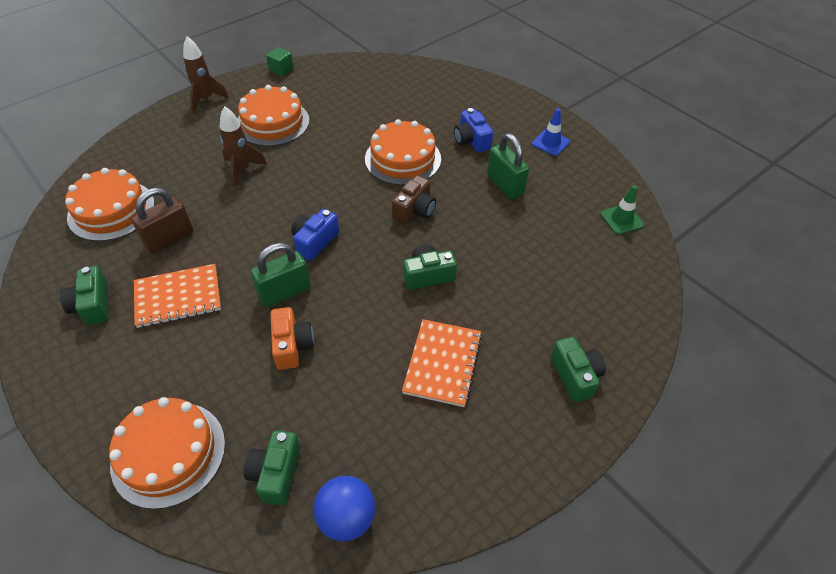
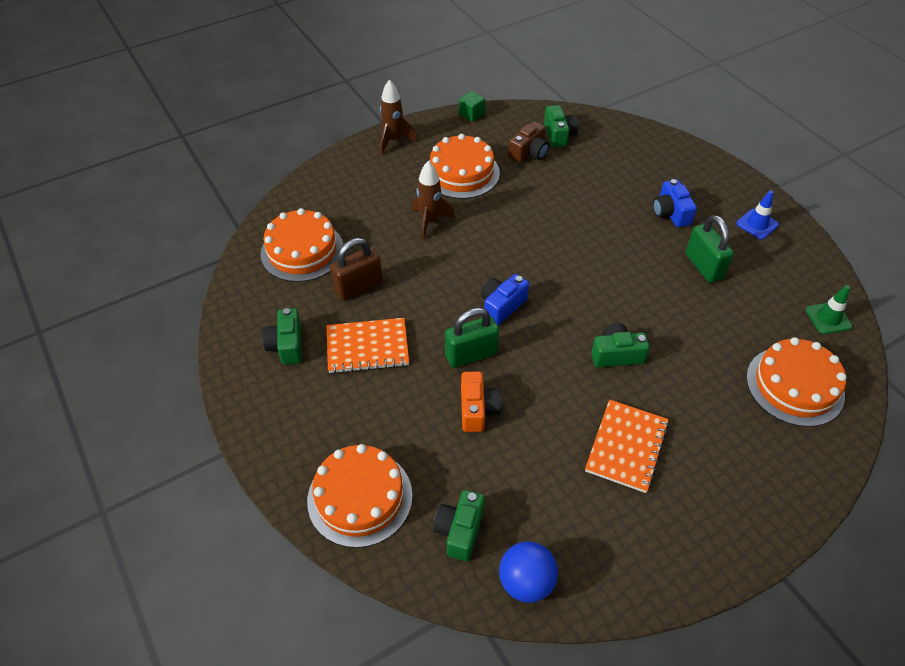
camera: 10 degrees right, 0 degrees up
(403, 159) = (596, 226): orange cake -> orange cake (794, 386)
(414, 210) = (606, 283): brown camera -> brown camera (529, 153)
(575, 375) = (762, 477): green camera -> green camera (558, 135)

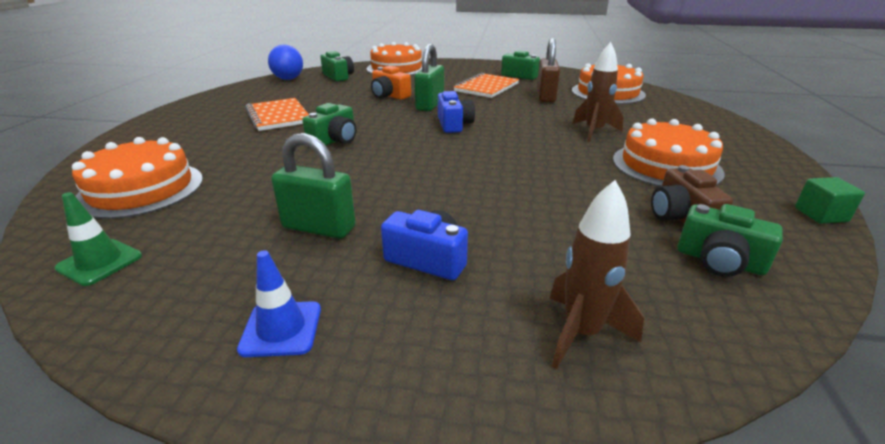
camera: 130 degrees right, 20 degrees down
(393, 141) = (763, 154): brown rocket -> brown rocket (581, 333)

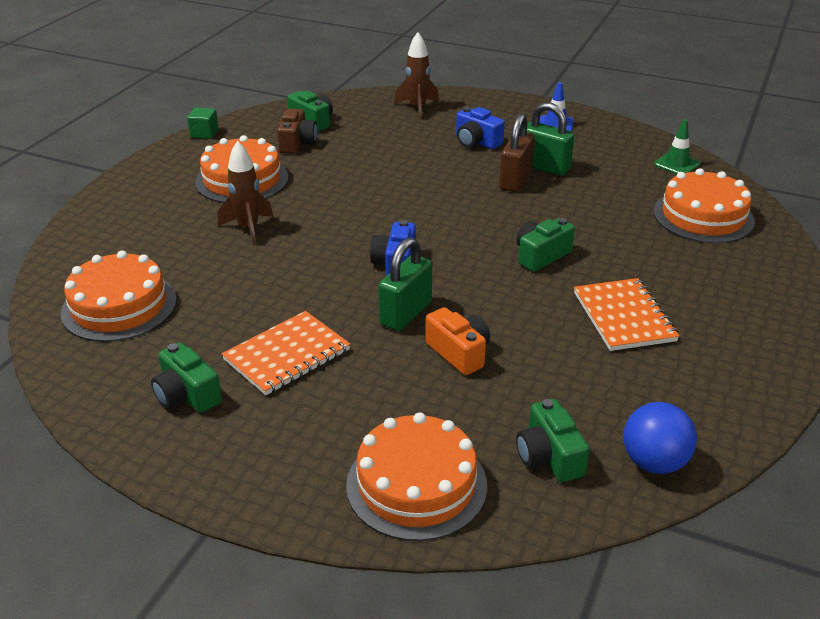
camera: 165 degrees left, 5 degrees up
(545, 97) = (222, 310): brown padlock -> brown padlock (515, 180)

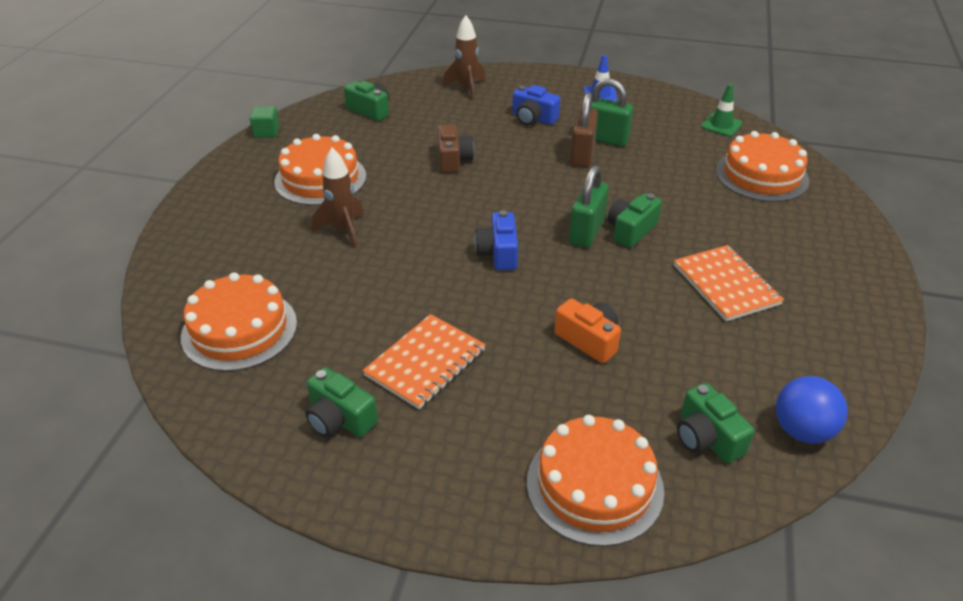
camera: 10 degrees left, 5 degrees up
(297, 143) = (362, 134): brown camera -> brown camera (453, 160)
(405, 313) = (525, 305): green padlock -> green padlock (586, 232)

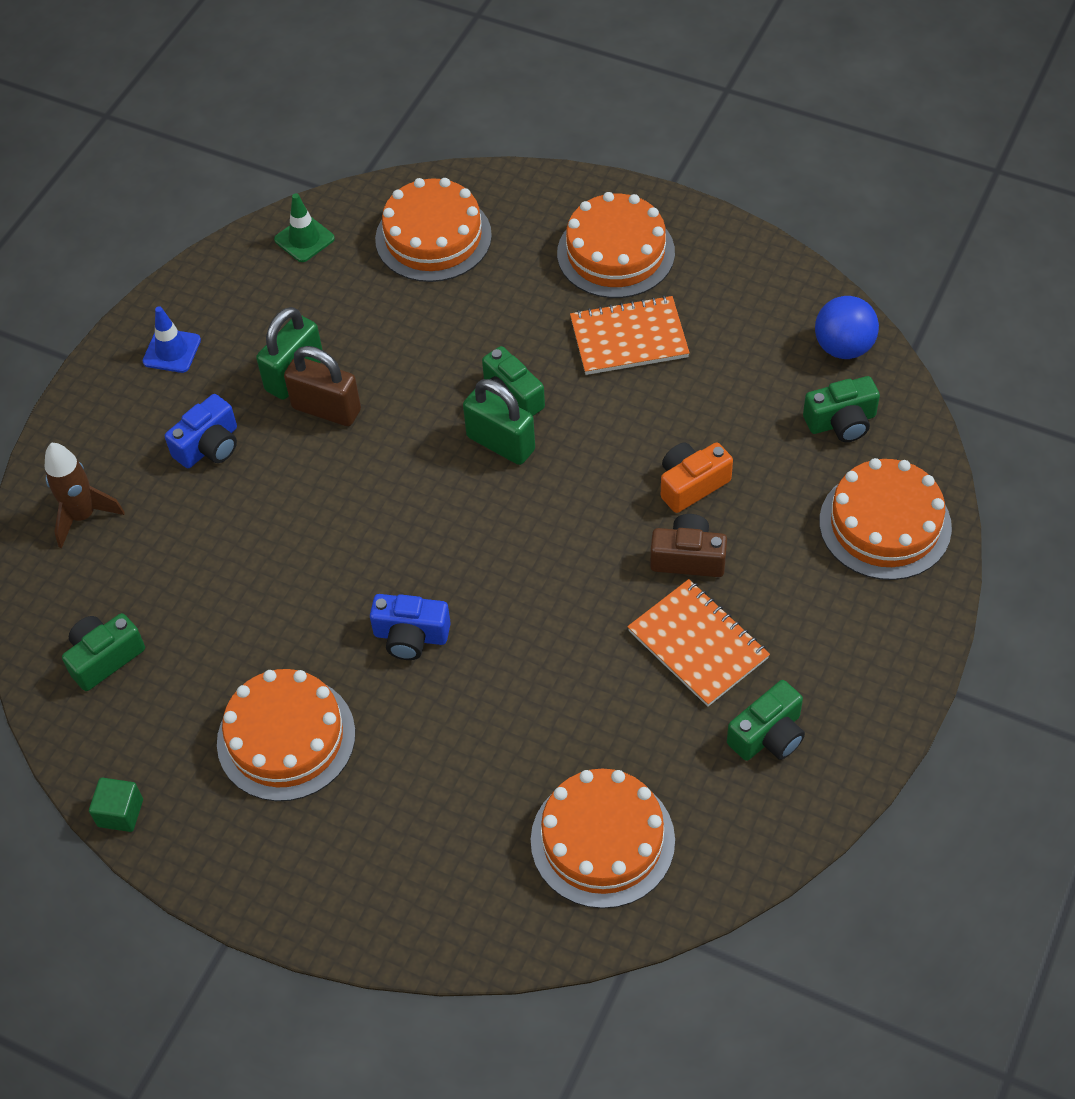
camera: 75 degrees left, 15 degrees up
(343, 230) = (425, 714): brown rocket -> none
(453, 160) = (289, 562): brown camera -> brown camera (688, 558)
(498, 253) = (519, 543): blue camera -> blue camera (411, 636)
(812, 266) = (616, 253): none -> orange cake

